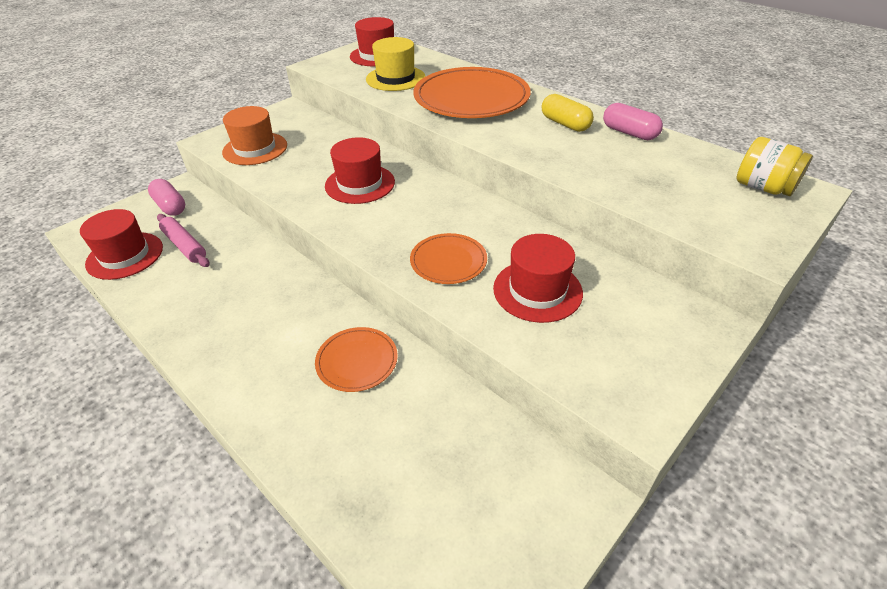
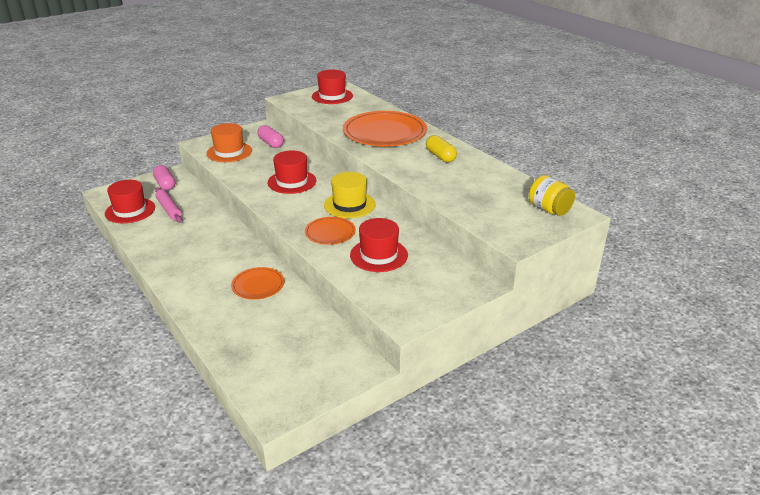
camera: 10 degrees right, 10 degrees down
(395, 78) = (338, 114): yellow hat -> yellow hat (349, 205)
(629, 133) = (482, 167): pink capsule -> pink capsule (271, 143)

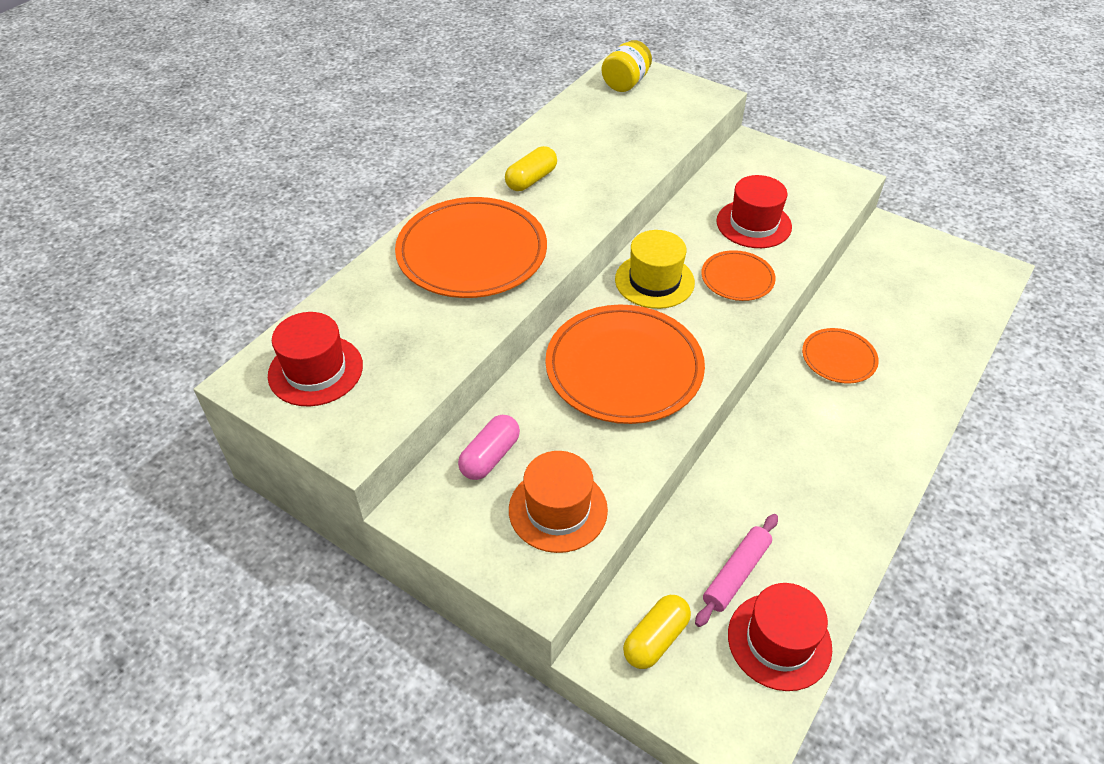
camera: 110 degrees left, 15 degrees up
(165, 184) = (655, 639): pink capsule -> yellow capsule
(292, 182) = (624, 368): red hat -> orange plate

